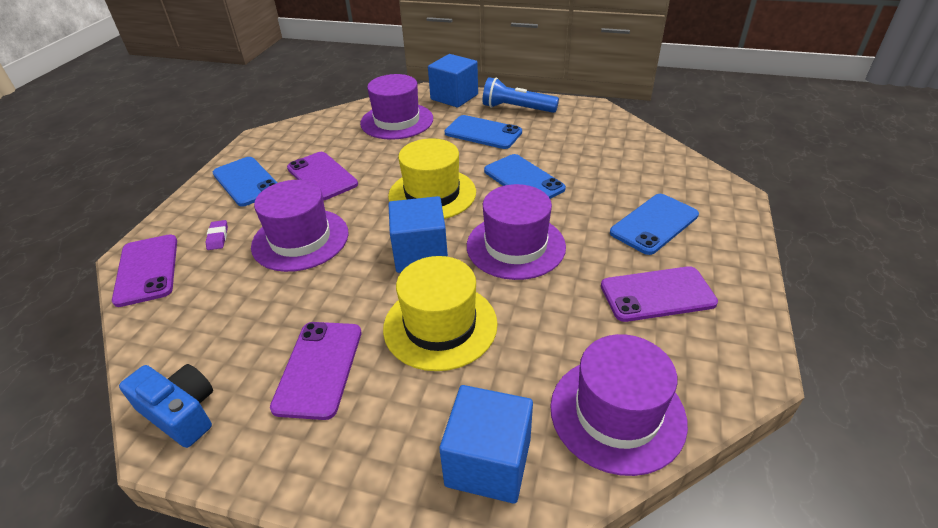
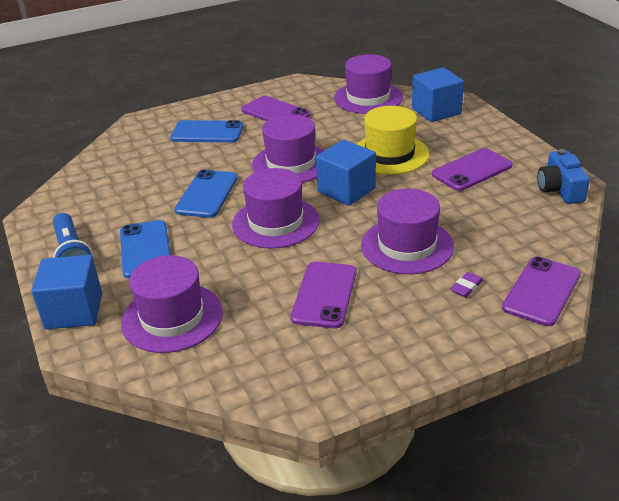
camera: 130 degrees left, 5 degrees down
(246, 182) = (392, 336): blue phone -> none
(432, 194) = (275, 222): yellow hat -> purple hat

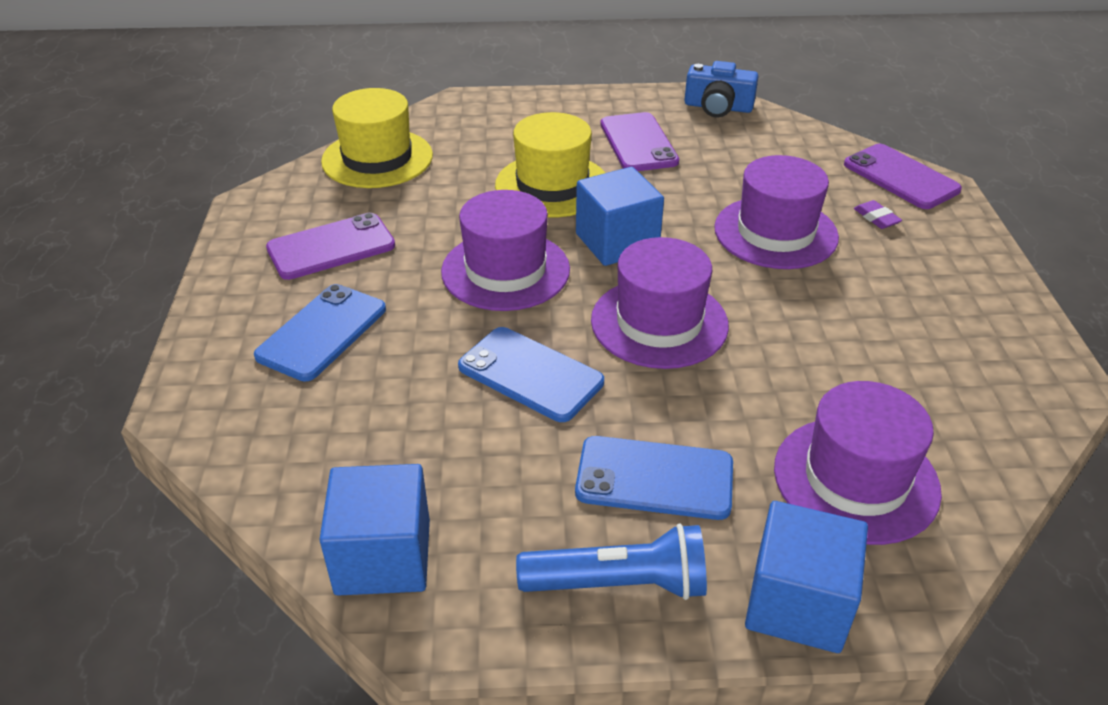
camera: 70 degrees left, 5 degrees up
(324, 295) = (853, 322): purple phone -> none
(368, 98) = (377, 158): purple hat -> yellow hat
(436, 111) = (471, 122): blue cube -> blue cube (383, 557)

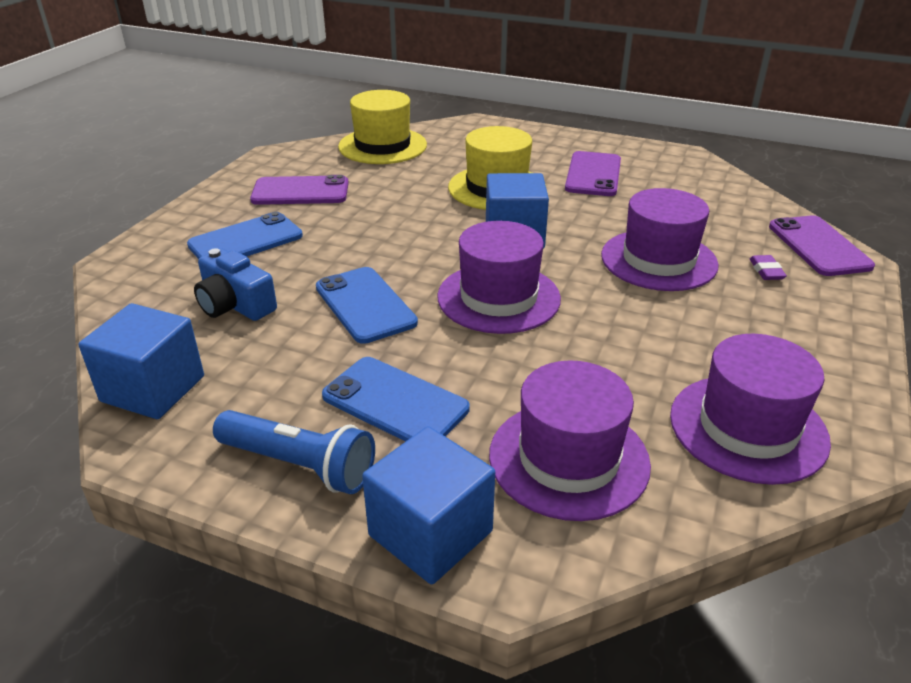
camera: 25 degrees right, 5 degrees down
(505, 270) = (410, 234): purple hat -> purple hat (748, 428)
(718, 107) = (685, 163): blue camera -> blue camera (235, 305)

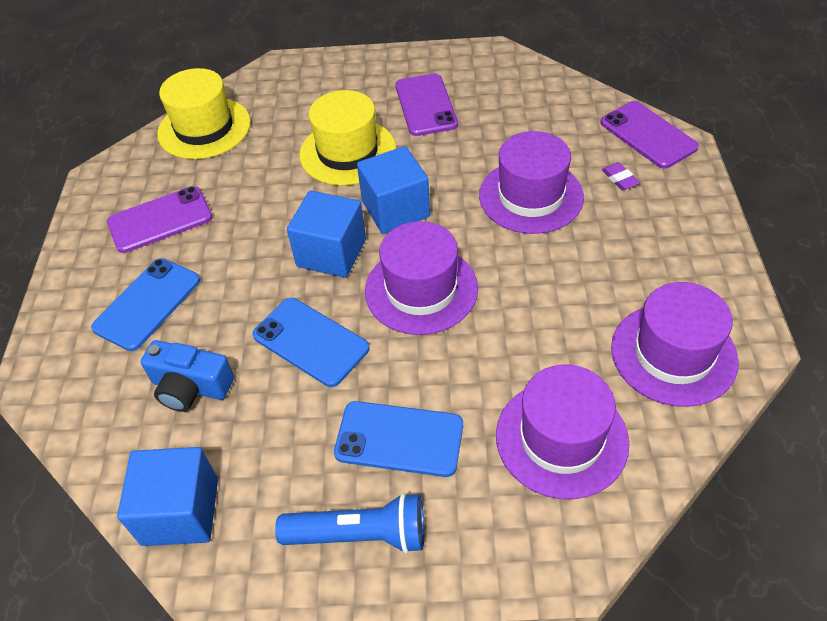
camera: 20 degrees left, 15 degrees up
(430, 533) = (497, 552): blue cube -> blue cube (331, 253)

